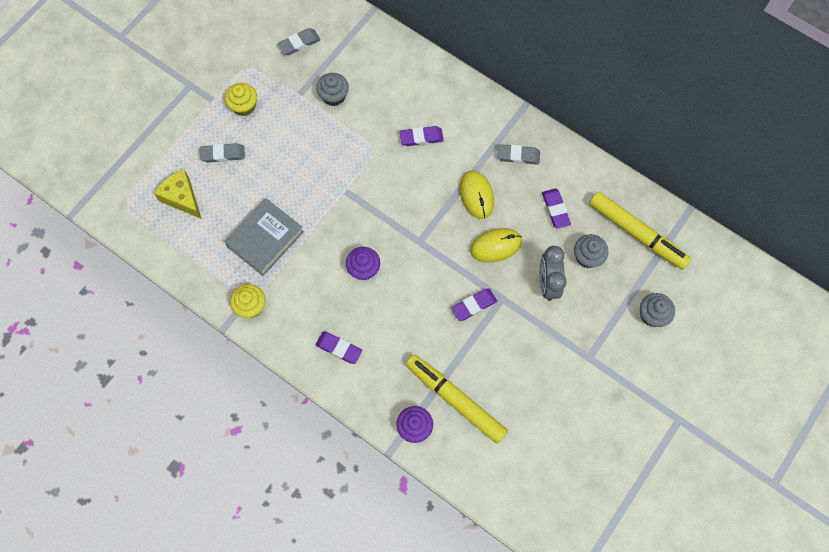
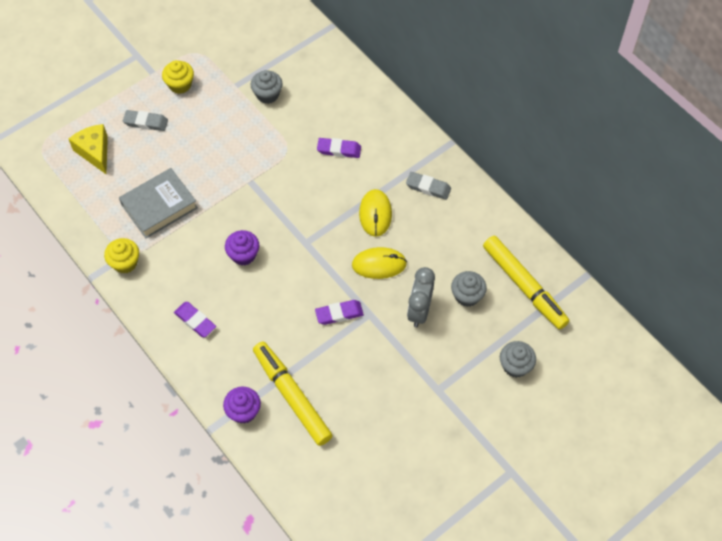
camera: 15 degrees right, 10 degrees down
(299, 43) = (250, 41): grey eraser -> none
(555, 209) = (449, 245): purple eraser -> none

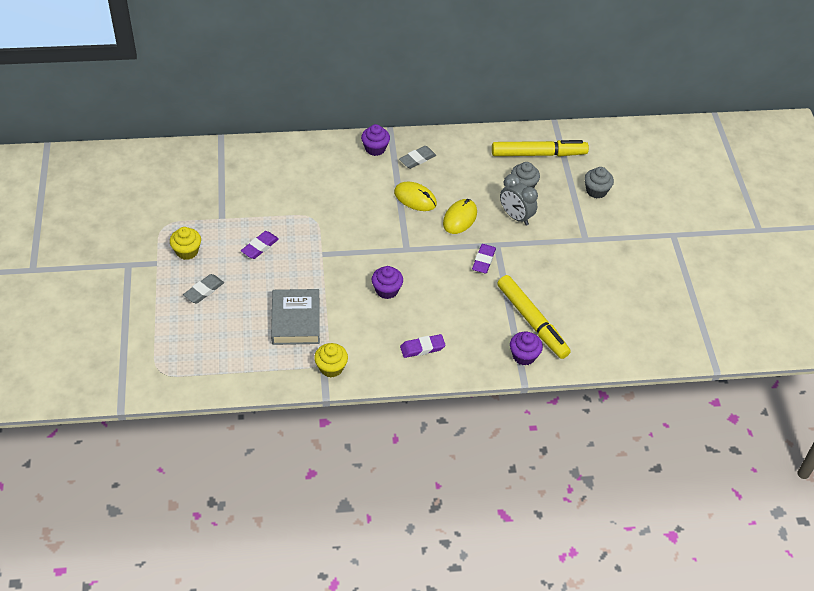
camera: 60 degrees left, 10 degrees down
(95, 152) = (202, 338): yellow cheese -> none
(267, 94) = (250, 204): grey cupcake -> none
(292, 396) = (532, 321): yellow marker -> yellow marker turned 120 degrees counterclockwise
(339, 150) = (340, 189): purple eraser -> purple eraser (260, 247)
(413, 146) = (375, 148): none -> purple cupcake

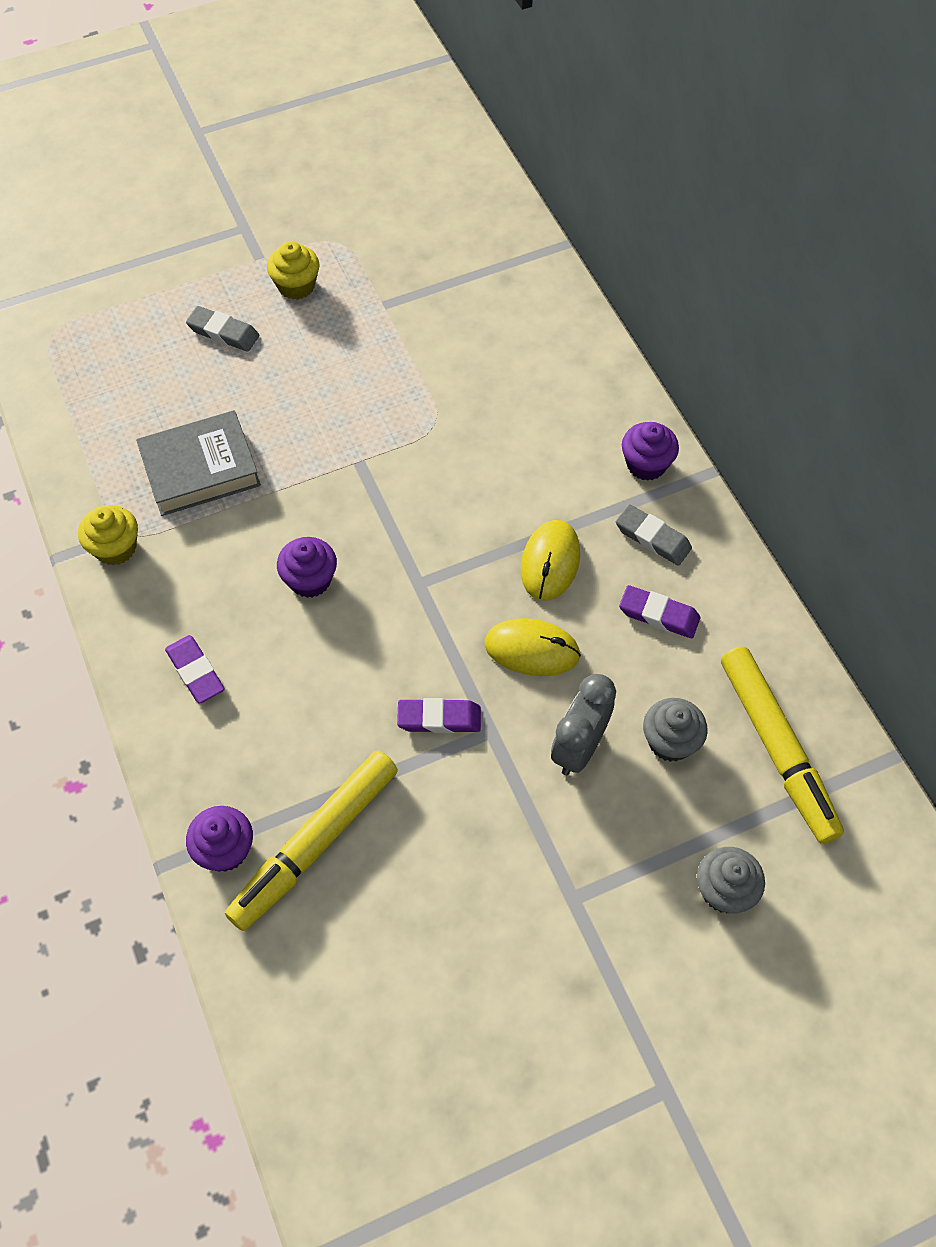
camera: 75 degrees right, 10 degrees up
(260, 247) = (341, 373): purple eraser -> purple eraser (659, 615)

